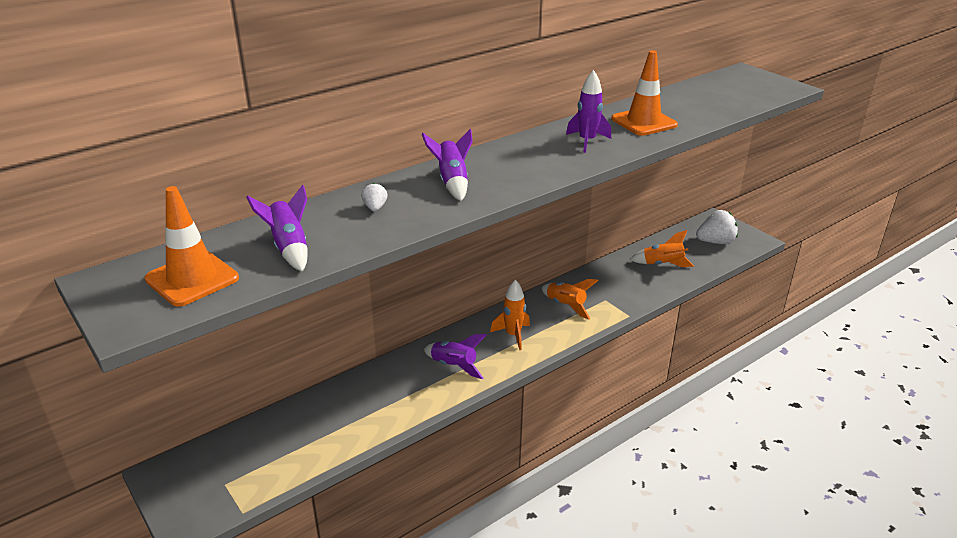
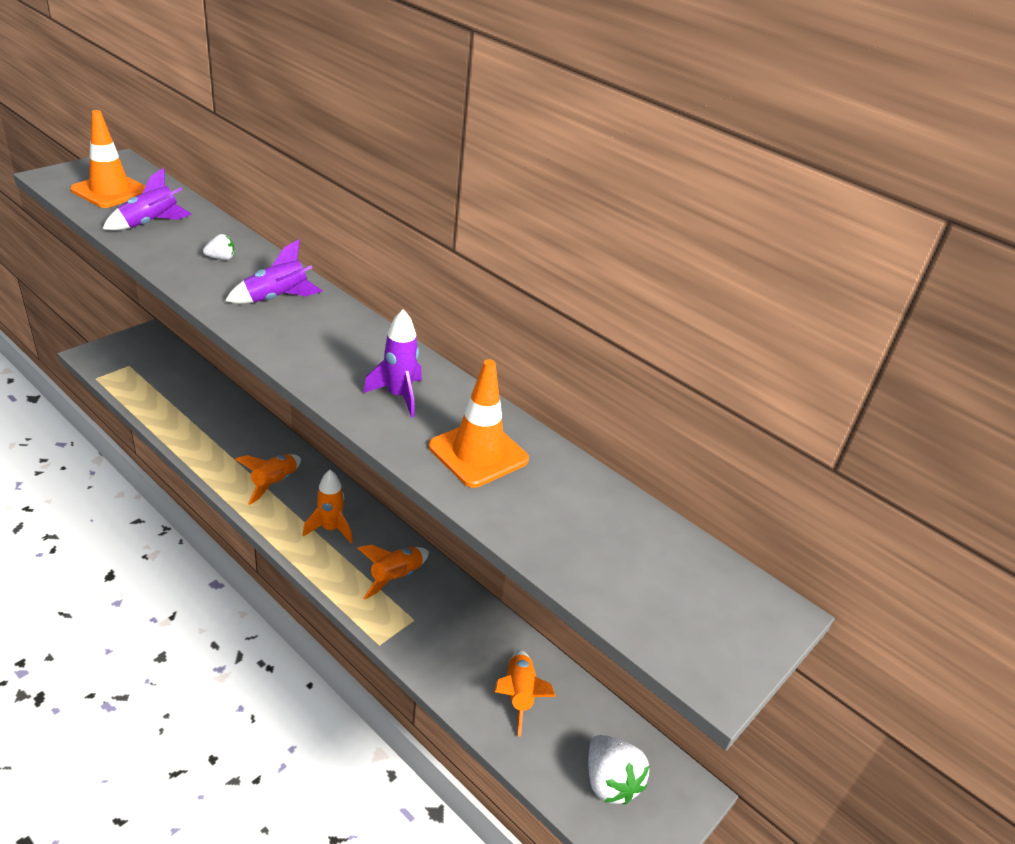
camera: 75 degrees right, 5 degrees up
(454, 366) = (274, 484): purple rocket -> orange rocket

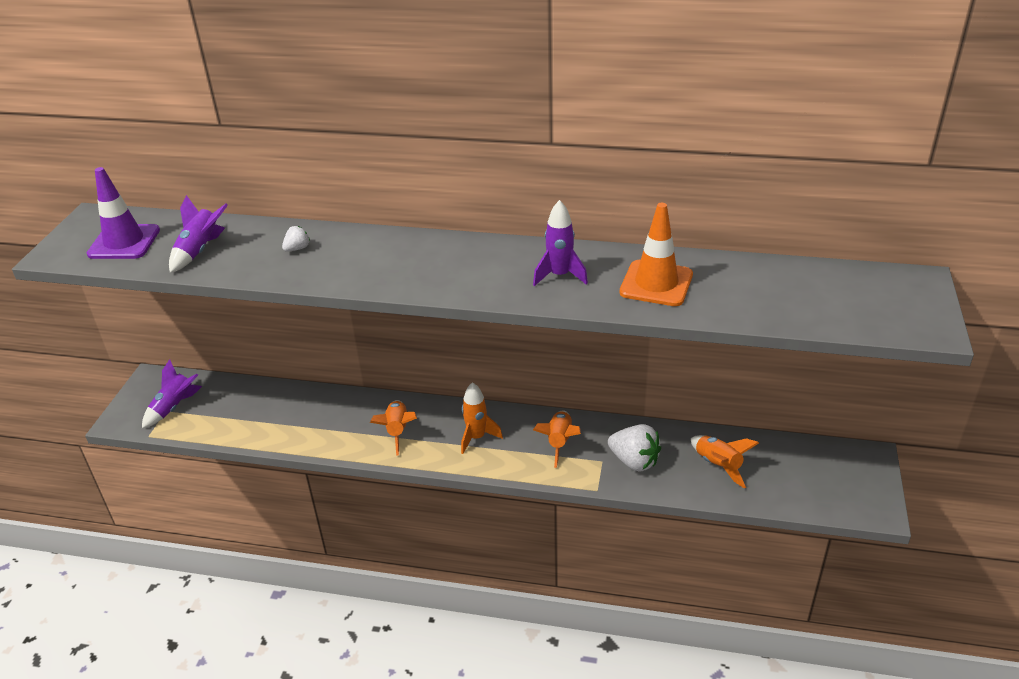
camera: 25 degrees left, 0 degrees up
(110, 191) = (124, 242): orange traffic cone -> purple traffic cone
(277, 298) = (383, 256): purple rocket -> purple rocket (174, 407)
(610, 782) = (821, 480): white strawberry -> white strawberry (634, 461)

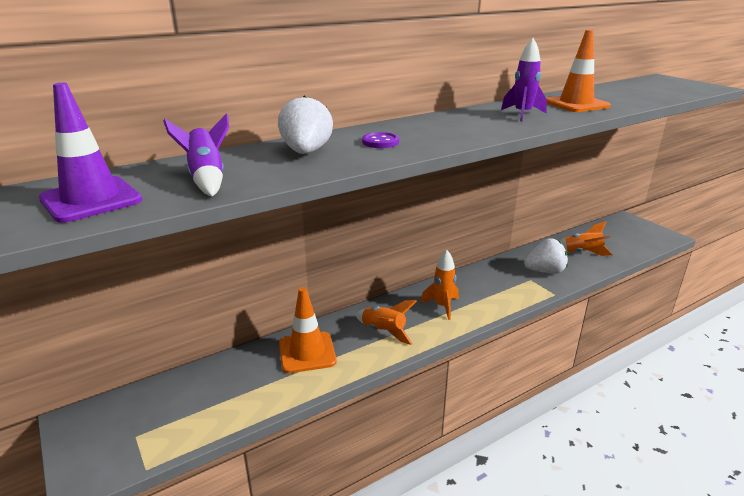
camera: 45 degrees left, 10 degrees down
(174, 407) = (142, 428): purple rocket -> none
(297, 248) = (306, 152): white strawberry -> white strawberry, size x2.02
(323, 414) = (307, 352): none -> orange traffic cone
(365, 260) = (380, 142): none -> purple button
(559, 442) = (492, 283): orange rocket -> none

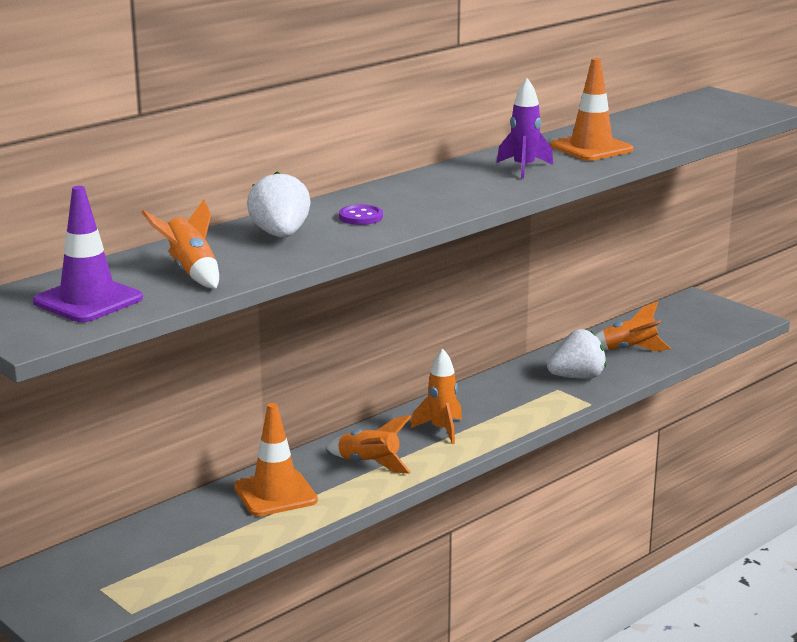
camera: 10 degrees left, 5 degrees down
(207, 179) = (191, 272): purple rocket -> orange rocket

